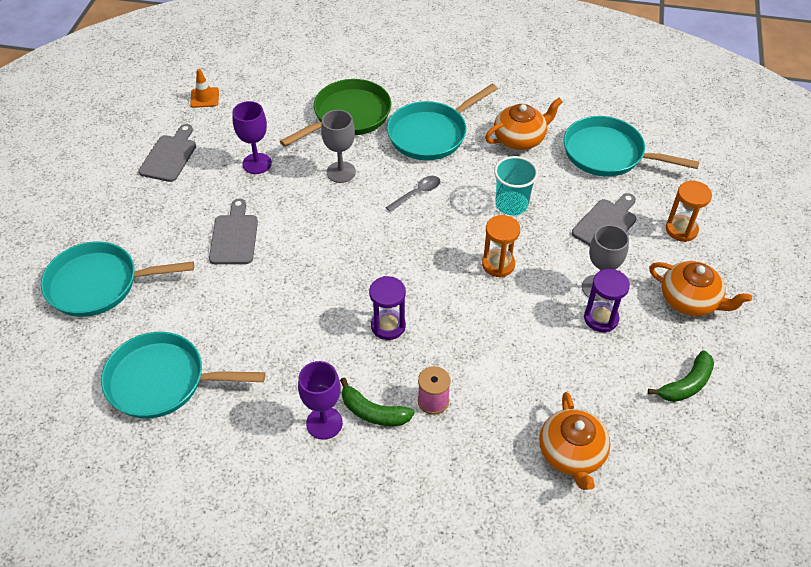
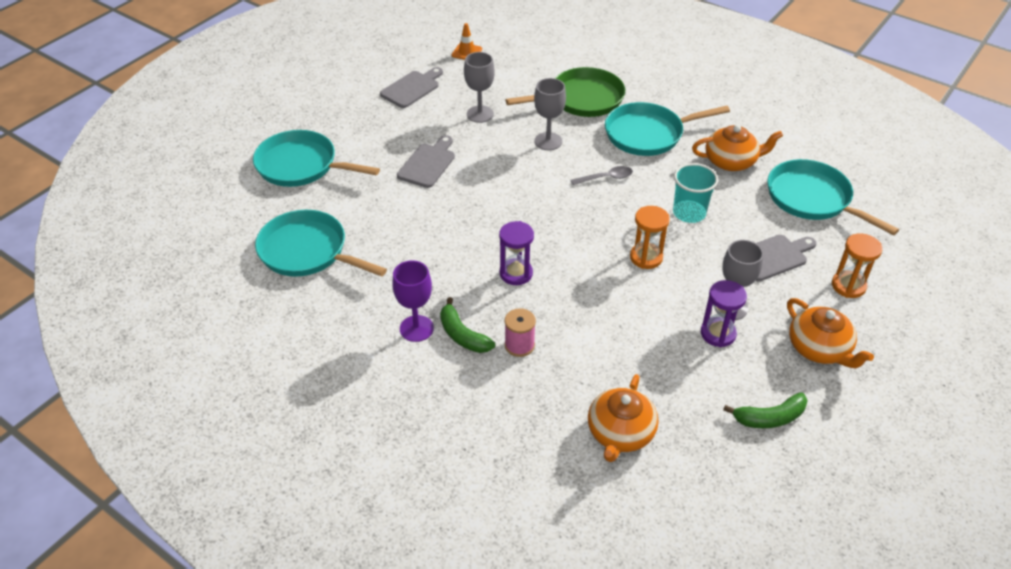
camera: 25 degrees right, 5 degrees down
(257, 163) = (480, 114): purple goblet -> grey goblet

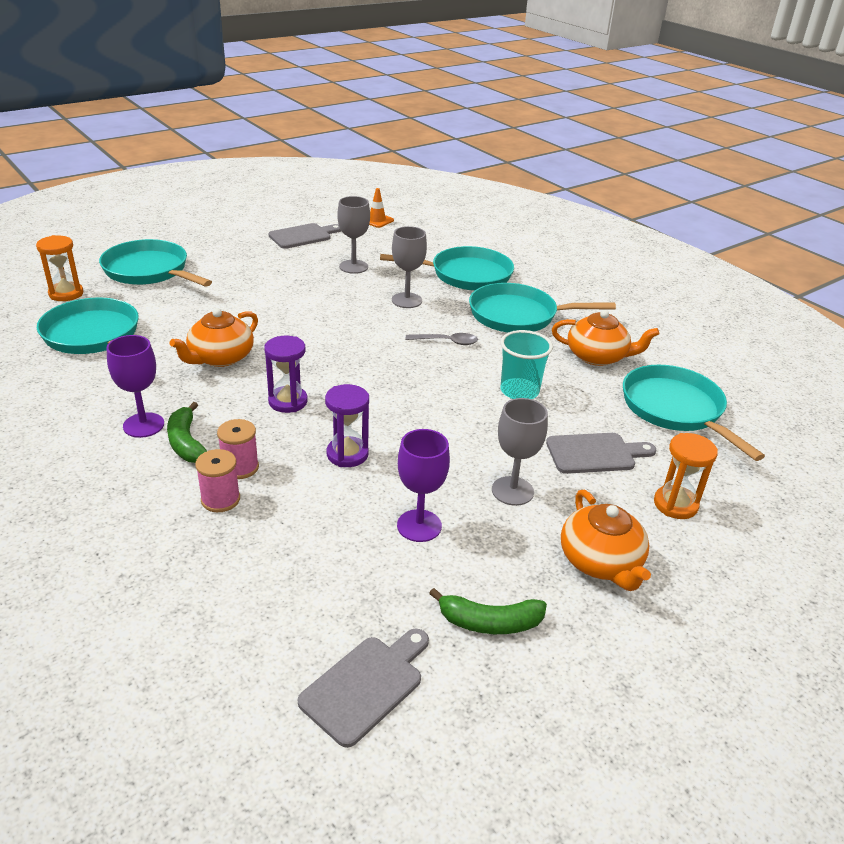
camera: 15 degrees right, 10 degrees down
(428, 164) = (271, 293): grey cutting board -> grey cutting board (366, 685)
(524, 377) = (220, 499): none -> pink spool
(581, 99) = (466, 275): green pan -> turquoise pan
(620, 433) = (289, 587): orange teapot -> orange teapot (220, 357)
(646, 257) = (443, 420): orange hourglass -> orange hourglass (66, 294)
(681, 356) = (419, 526): none -> purple goblet
(718, 333) = (480, 513): purple hourglass -> purple hourglass (347, 454)

